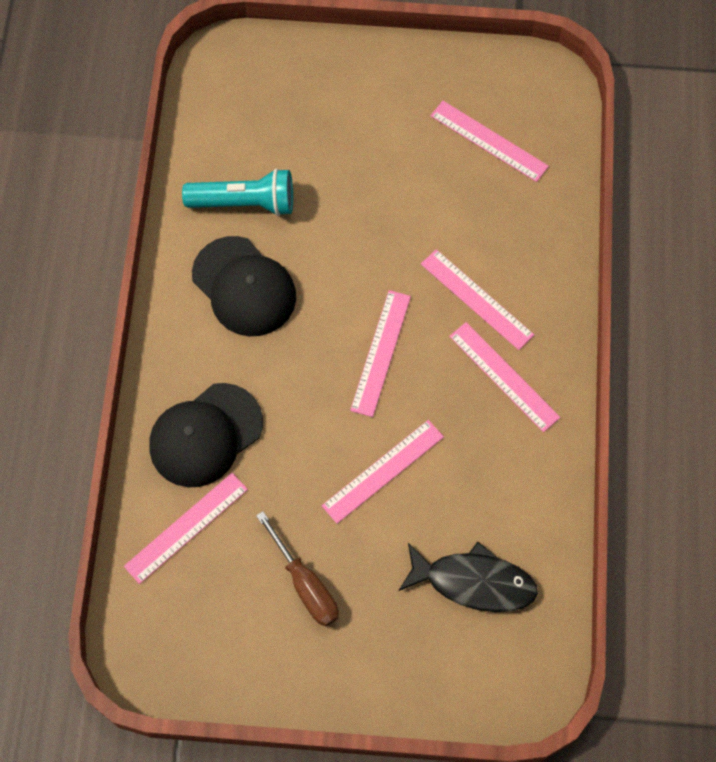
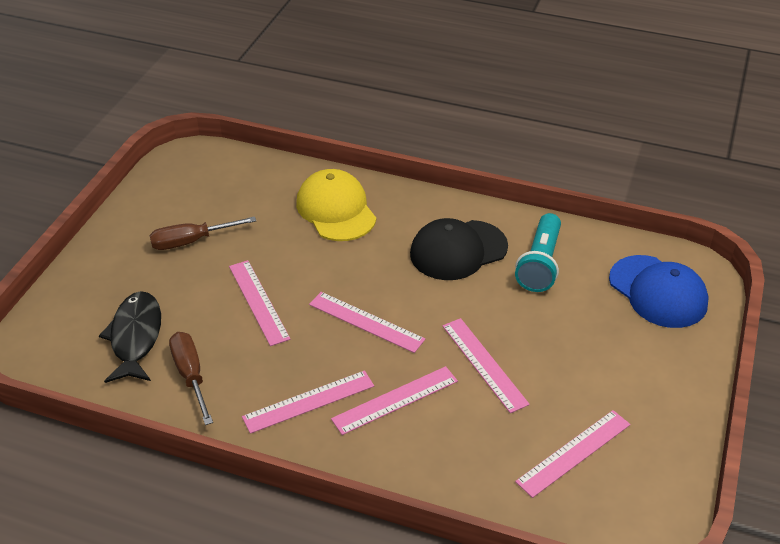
camera: 105 degrees right, 25 degrees down
(186, 527) = (268, 190): pink ruler -> pink ruler (484, 364)
(205, 435) = (336, 210): black cap -> yellow cap
(259, 91) = (658, 292): none -> blue cap
(474, 582) = (135, 337): black fish -> black fish turned 150 degrees clockwise
(507, 502) = (190, 375): none -> brown screwdriver

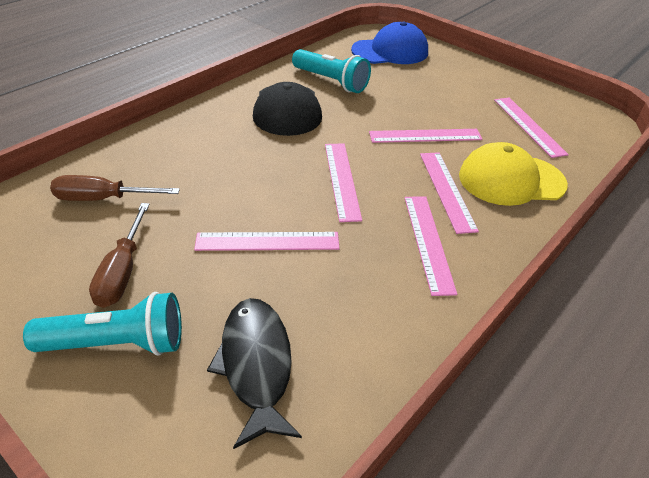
camera: 70 degrees left, 0 degrees up
(129, 267) = (117, 343): none -> turquoise flashlight
(135, 337) = (256, 365): black fish -> black fish turned 60 degrees clockwise
(190, 375) = (350, 324): brown screwdriver -> brown screwdriver (102, 199)
(336, 210) = (173, 156): yellow cap -> yellow cap (511, 180)
(366, 322) = (342, 180): pink ruler -> pink ruler turned 60 degrees counterclockwise

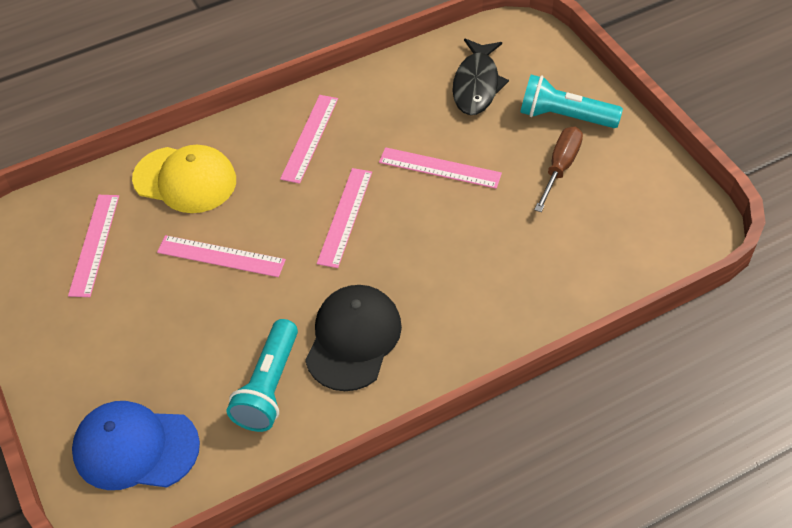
camera: 155 degrees left, 10 degrees up
(102, 199) = (578, 246): brown screwdriver -> none
(331, 82) = (268, 387): turquoise flashlight -> turquoise flashlight turned 135 degrees counterclockwise
(446, 190) = (255, 182): pink ruler -> none

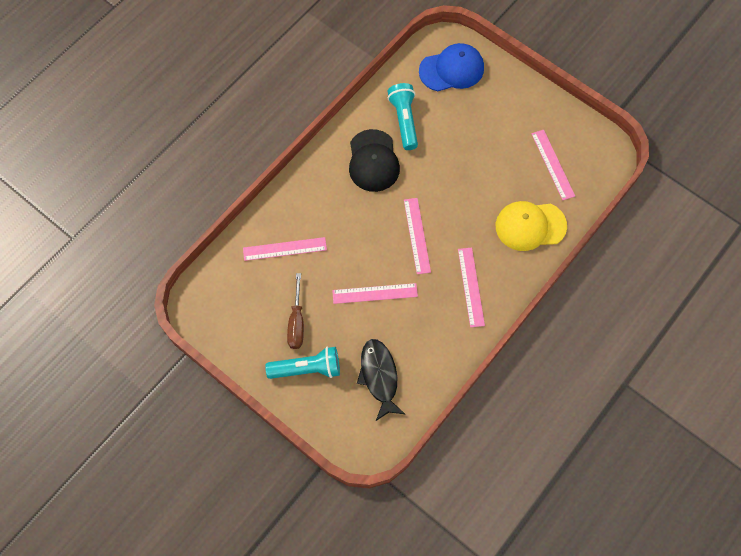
camera: 155 degrees right, 15 degrees up
(221, 256) = (475, 183): pink ruler -> pink ruler (284, 249)

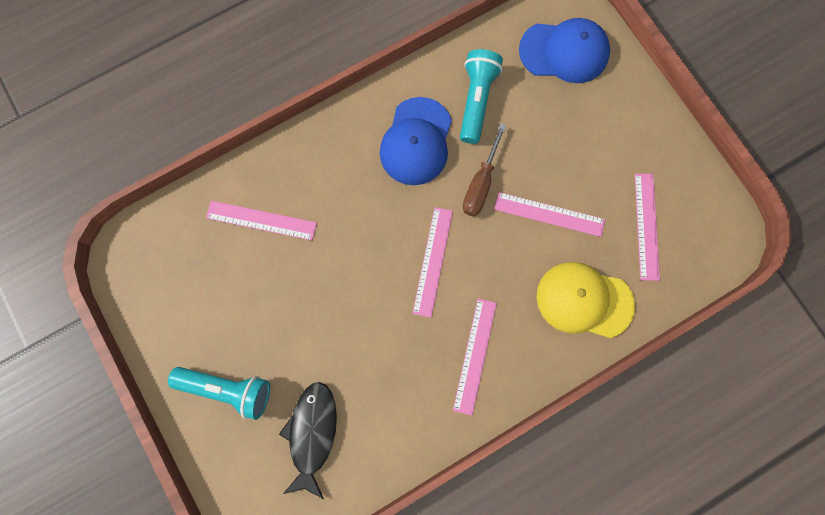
camera: 20 degrees right, 10 degrees up
(296, 323) = (238, 323): brown screwdriver -> brown screwdriver (480, 184)
(373, 161) = (416, 142): black cap -> blue cap
(375, 293) = (349, 320): pink ruler -> pink ruler (549, 214)

